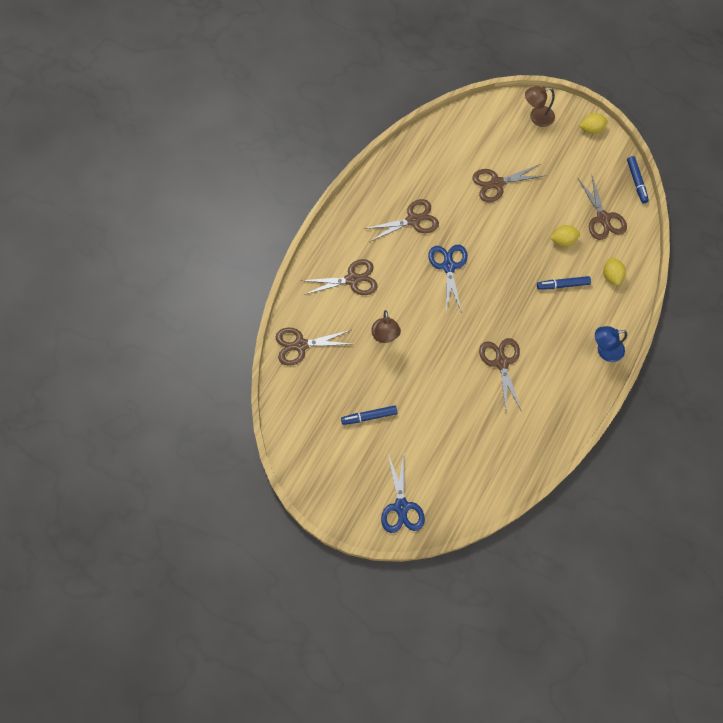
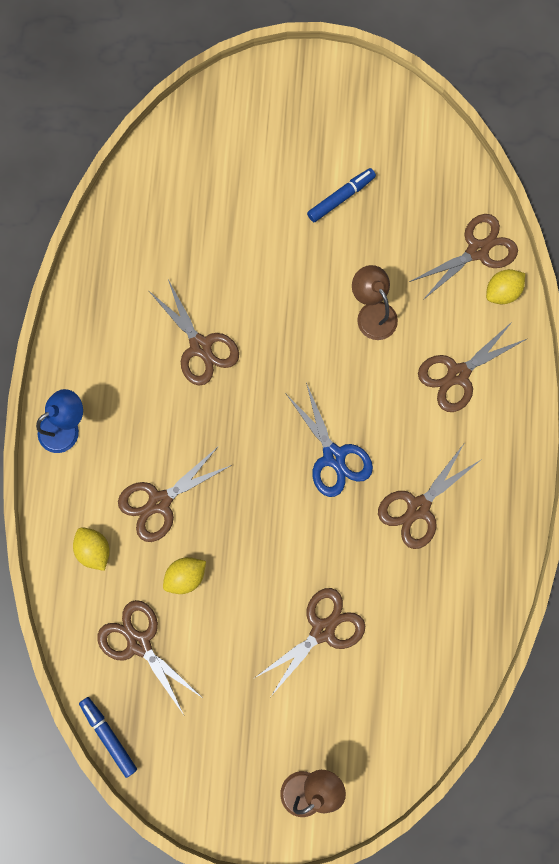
camera: 155 degrees right, 10 degrees up
(401, 506) = (248, 108): blue scissors -> none
(562, 285) = (160, 502): blue marker -> brown scissors
(591, 129) = (214, 805): yellow lemon -> yellow lemon (502, 292)

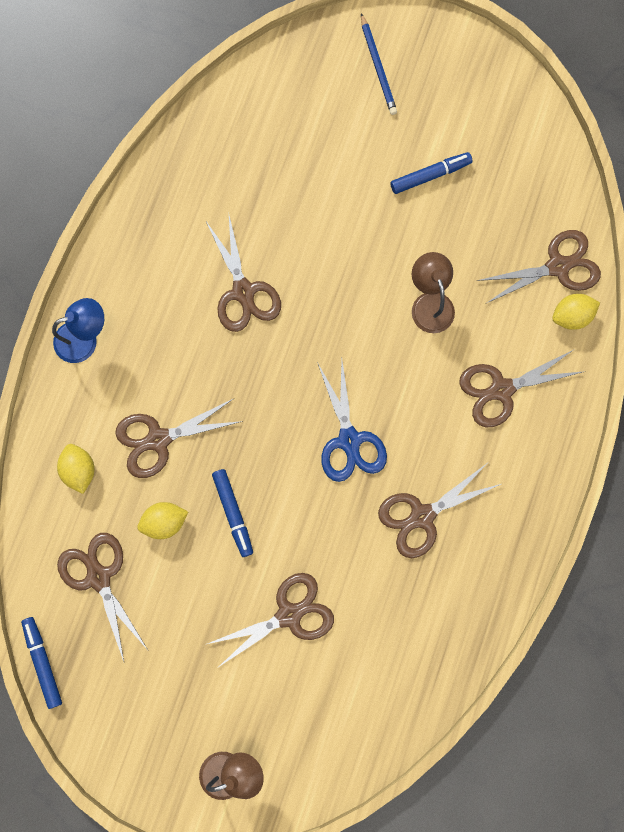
camera: 15 degrees right, 0 degrees up
(246, 551) = (233, 513): none -> blue marker
(267, 111) = (378, 67): none -> blue pencil

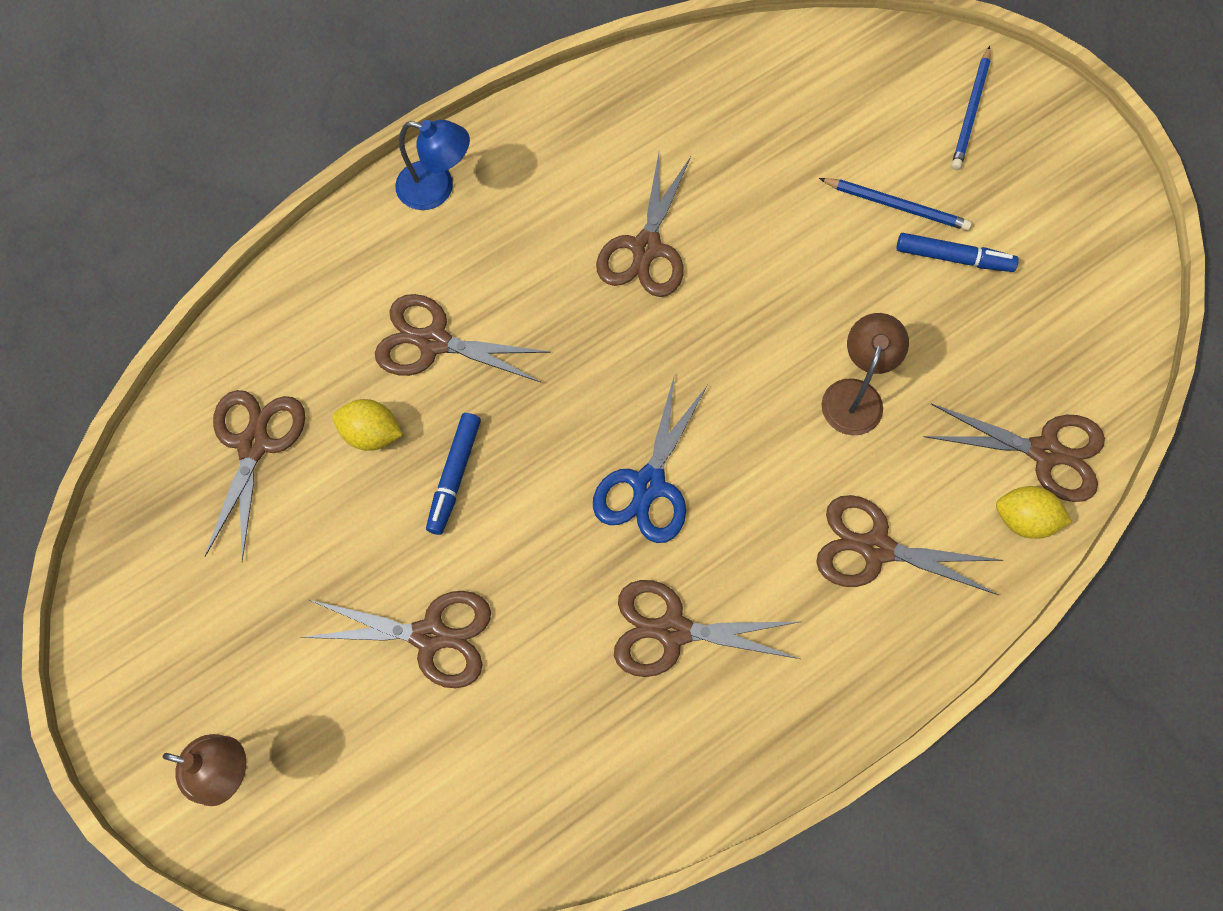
camera: 35 degrees right, 10 degrees down
(43, 662) = (122, 494): blue marker -> none
(79, 470) = (324, 318): yellow lemon -> none
(374, 162) = (896, 206): none -> blue pencil

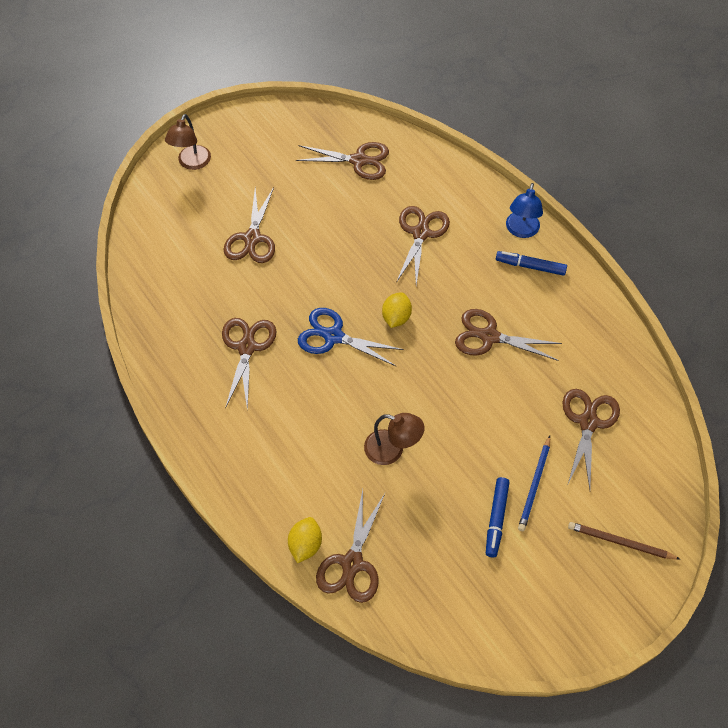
camera: 90 degrees right, 10 degrees down
(371, 434) = (365, 208): yellow lemon -> yellow lemon (396, 317)
(454, 476) = (340, 245): blue marker -> blue marker (530, 266)
(876, 548) = (290, 455): brown scissors -> brown scissors (588, 422)
(971, 111) = (620, 542): blue pencil -> brown pencil

